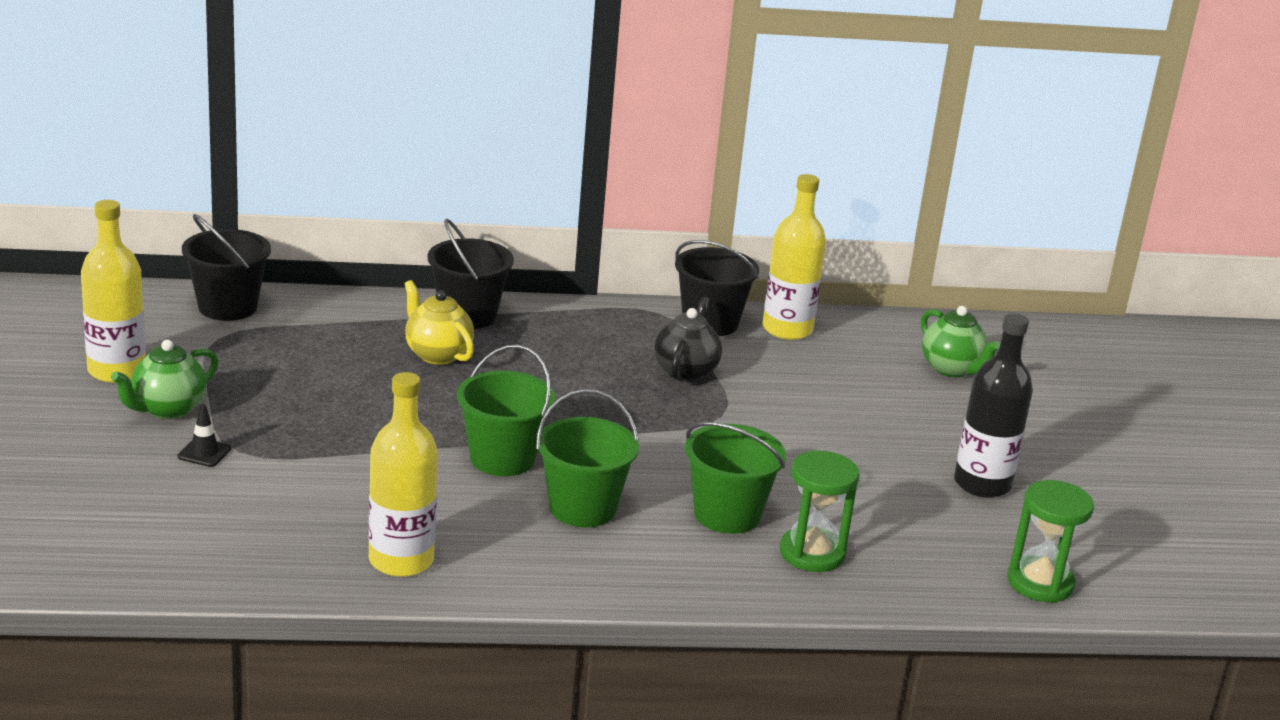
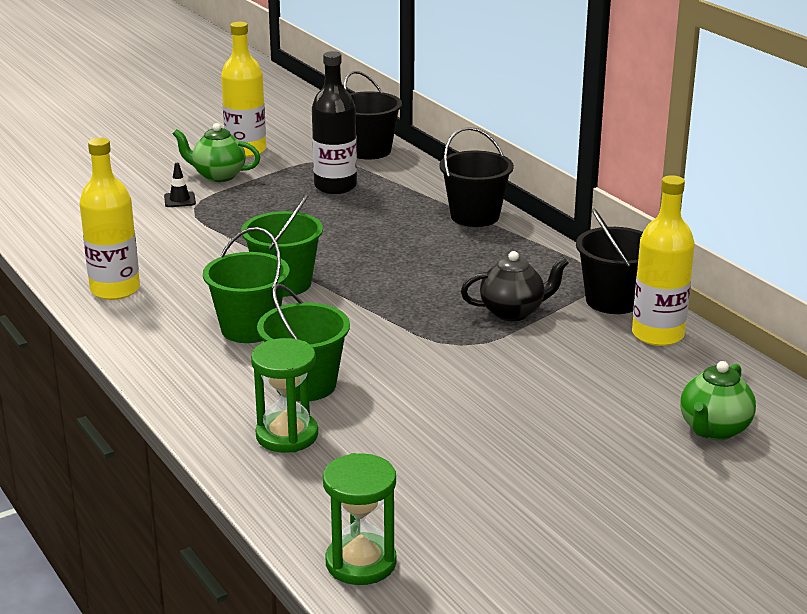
camera: 65 degrees right, 0 degrees up
(437, 354) = (401, 223): yellow teapot -> none
(982, 484) = (507, 493): black bottle -> black bottle (335, 186)

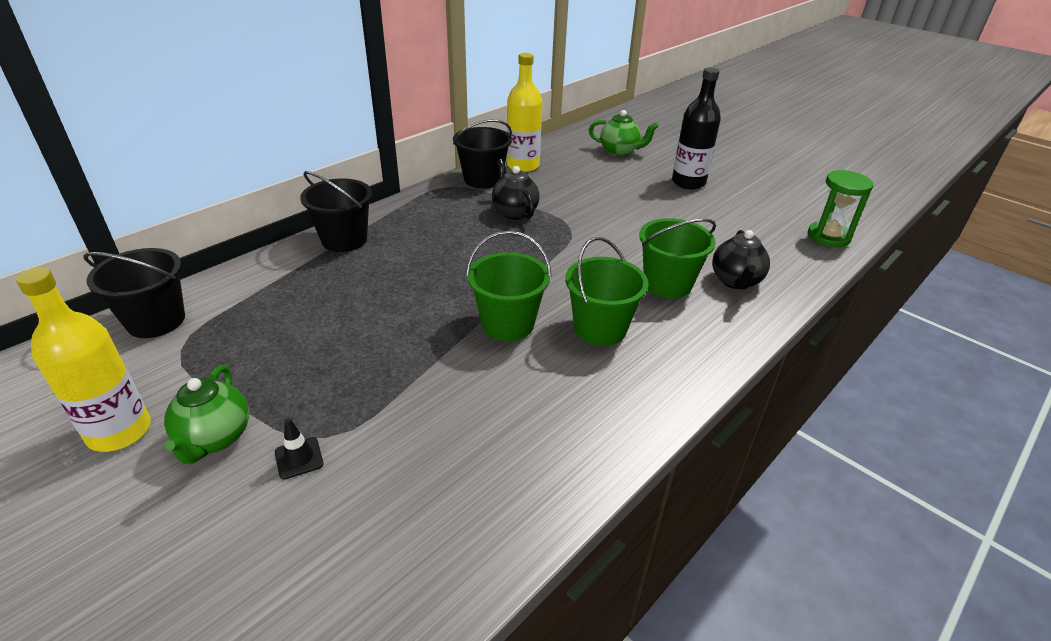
camera: 105 degrees left, 10 degrees up
(115, 290) = (566, 446): yellow bottle -> none
(287, 435) = (735, 281): green hourglass -> black teapot
(335, 186) = (265, 329): black bottle -> black bottle (688, 182)

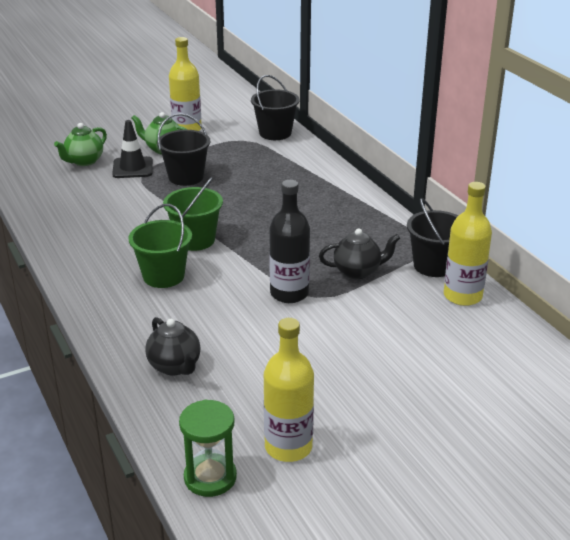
camera: 110 degrees right, 5 degrees down
(299, 458) = (132, 168): black traffic cone -> black traffic cone, size x1.80
(344, 240) = (343, 190): black bucket -> black bucket (186, 177)
(619, 151) = (492, 379): green teapot -> green teapot (84, 161)
(667, 284) = (196, 325): green bucket -> none
(688, 182) = (386, 411): black bottle -> black bottle (289, 293)
(735, 281) = (175, 366): black teapot -> black teapot turned 150 degrees counterclockwise
(764, 212) = (288, 447): none -> yellow bottle

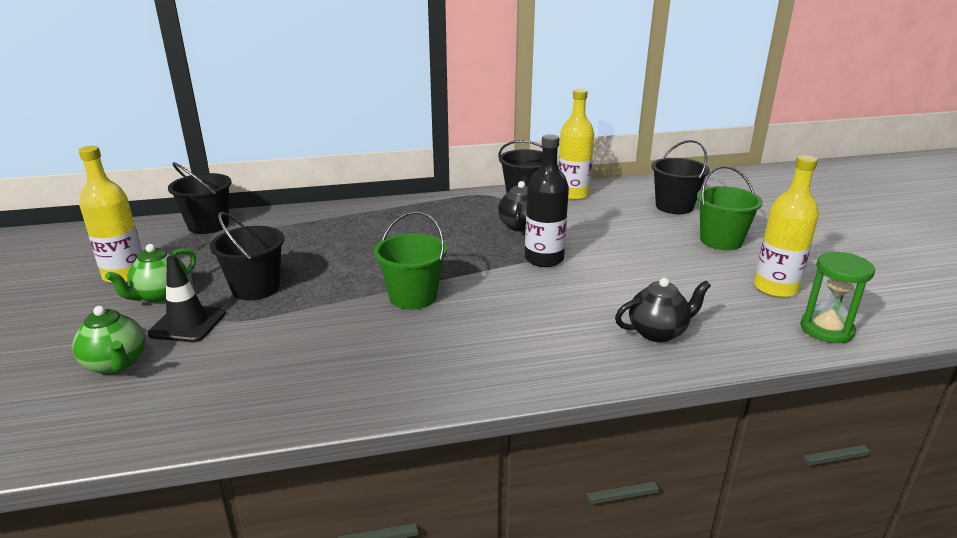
camera: 75 degrees left, 5 degrees down
(163, 276) = (480, 324): green bucket -> green bucket (721, 241)
(477, 373) = (674, 206): none -> black bucket

